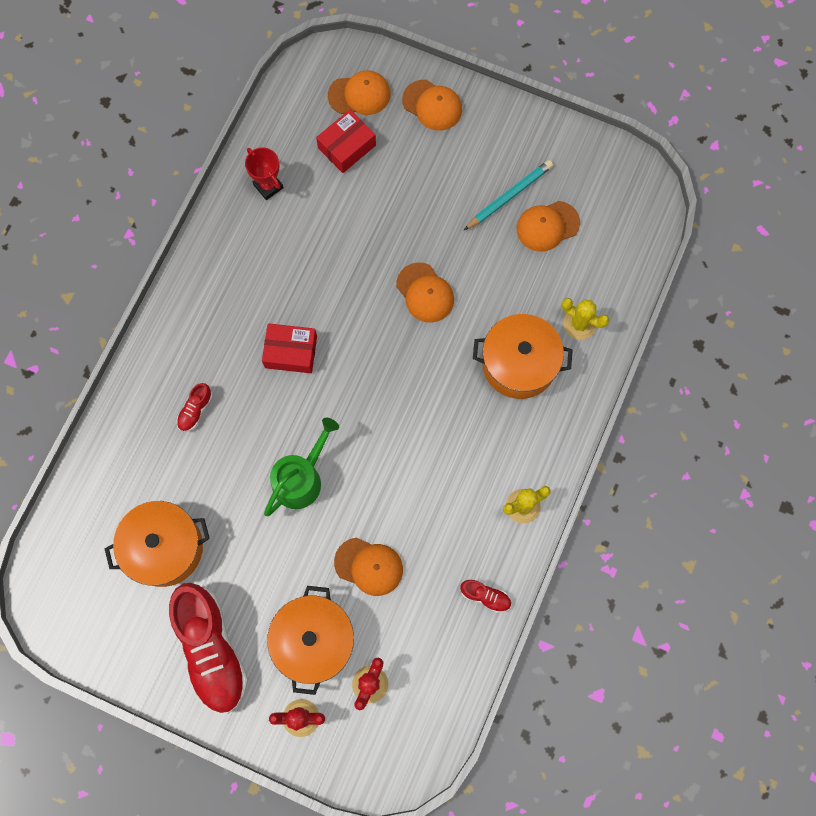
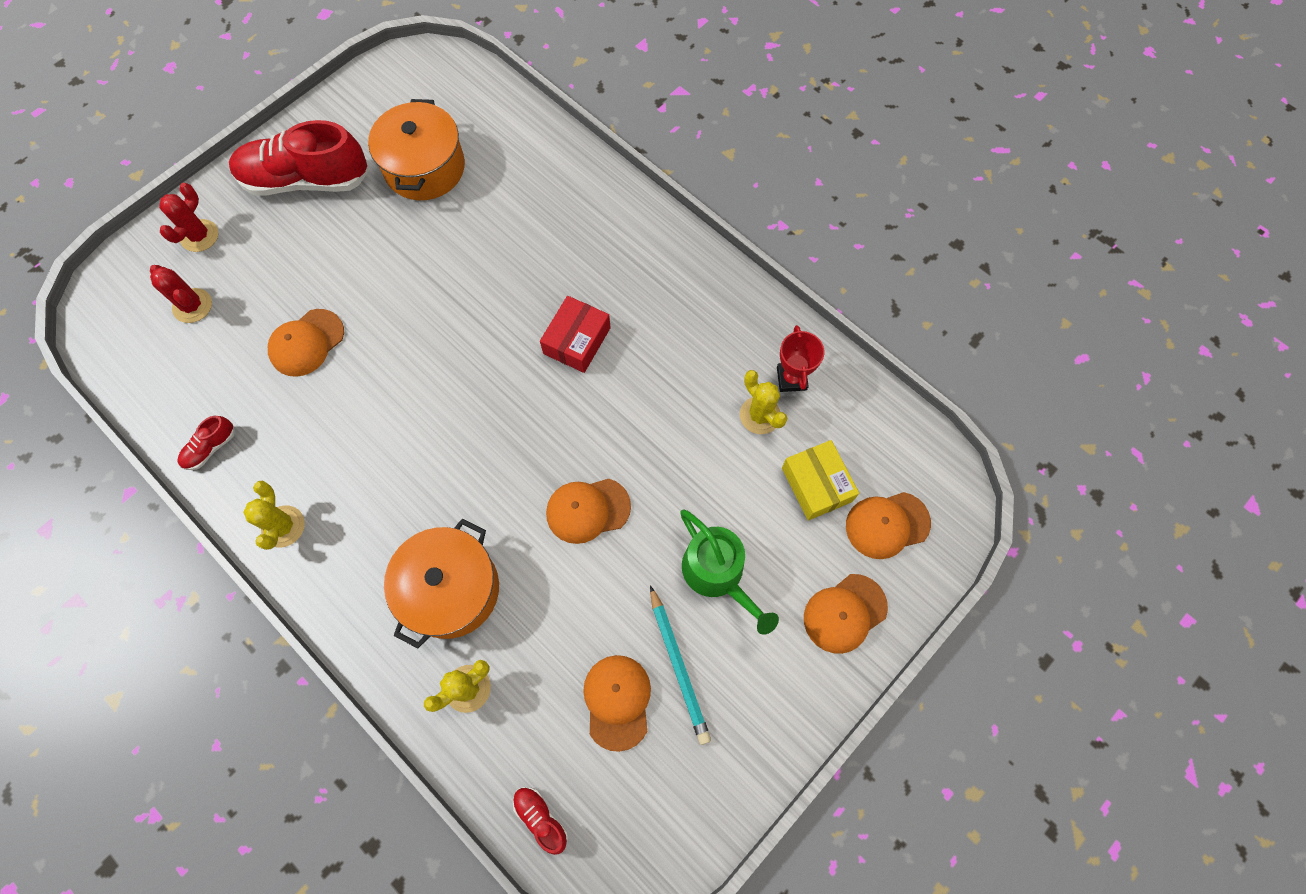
camera: 110 degrees right, 5 degrees down
(195, 410) = (552, 231): red shoe -> red shoe (541, 818)
(268, 186) = (791, 378): red trophy -> red trophy turned 75 degrees counterclockwise
(301, 479) = (431, 307): green watering can -> green watering can (717, 574)
(306, 199) = (760, 415): none -> yellow cactus
(314, 641) = (263, 269): orange pot -> none
(346, 146) = (816, 484): red box -> yellow box
(359, 95) = (887, 525): orange cap -> orange cap turned 60 degrees clockwise

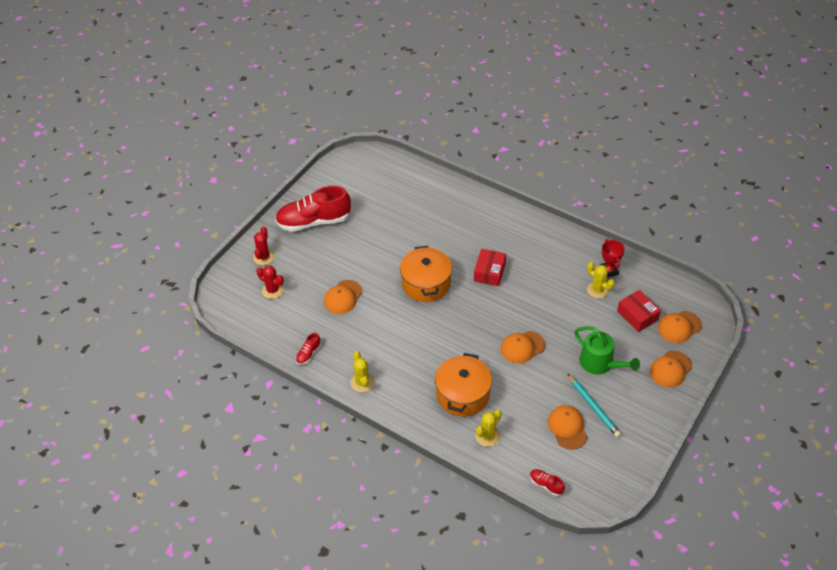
camera: 10 degrees left, 20 degrees down
(424, 167) = (377, 205): orange pot -> orange pot (426, 284)
(816, 484) = (637, 315): yellow box -> red box

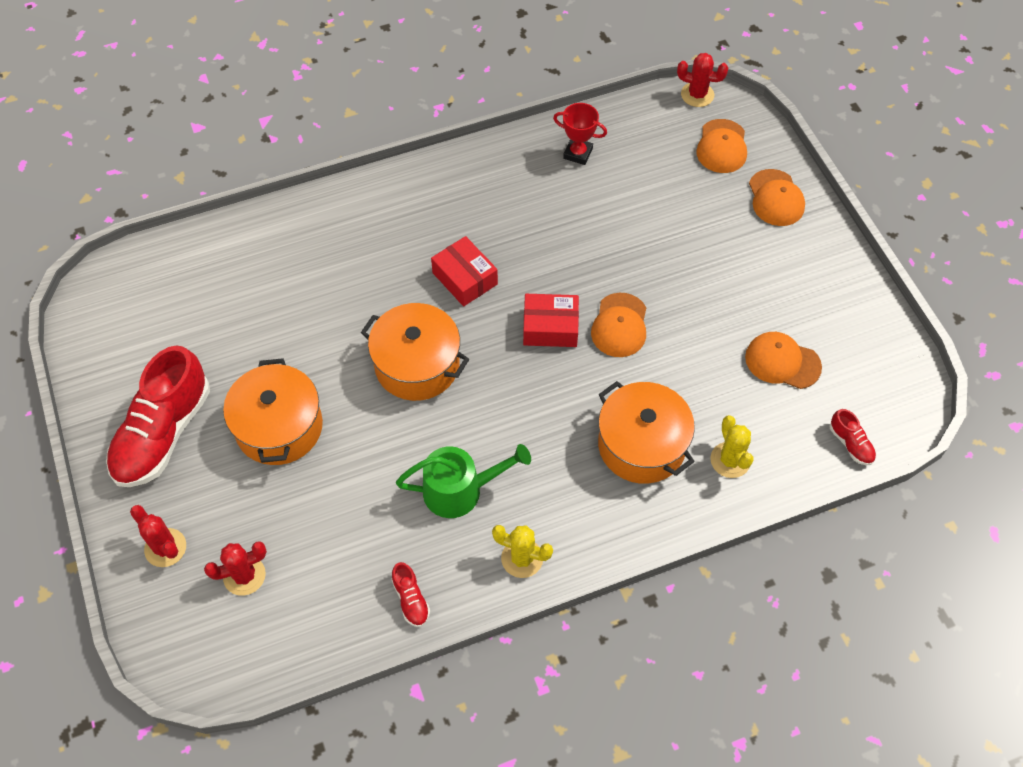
camera: 55 degrees left, 10 degrees up
(343, 297) = (346, 486): orange cap -> none
(350, 256) = (279, 427): none -> orange pot
(546, 485) = (850, 444): red shoe -> red shoe turned 105 degrees counterclockwise
(593, 407) = (772, 313): turquoise pencil -> none
(597, 290) = (597, 185): yellow cactus -> none
(600, 363) = (712, 261): green watering can -> green watering can (460, 490)
(637, 315) = (671, 174): red box -> red box (550, 327)
(702, 297) = (697, 95): none -> red cactus

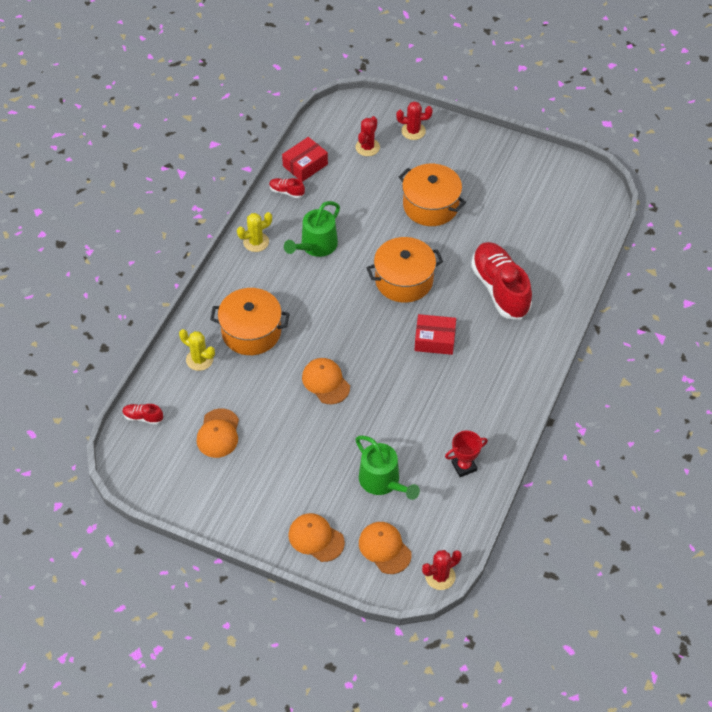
camera: 135 degrees right, 5 degrees down
(163, 433) = (477, 164): red shoe -> red shoe (500, 289)
(550, 327) = (360, 351): red box -> red box (305, 165)
(664, 197) = (382, 481): none -> green watering can
(782, 362) = (218, 433): orange cap -> orange cap turned 120 degrees clockwise

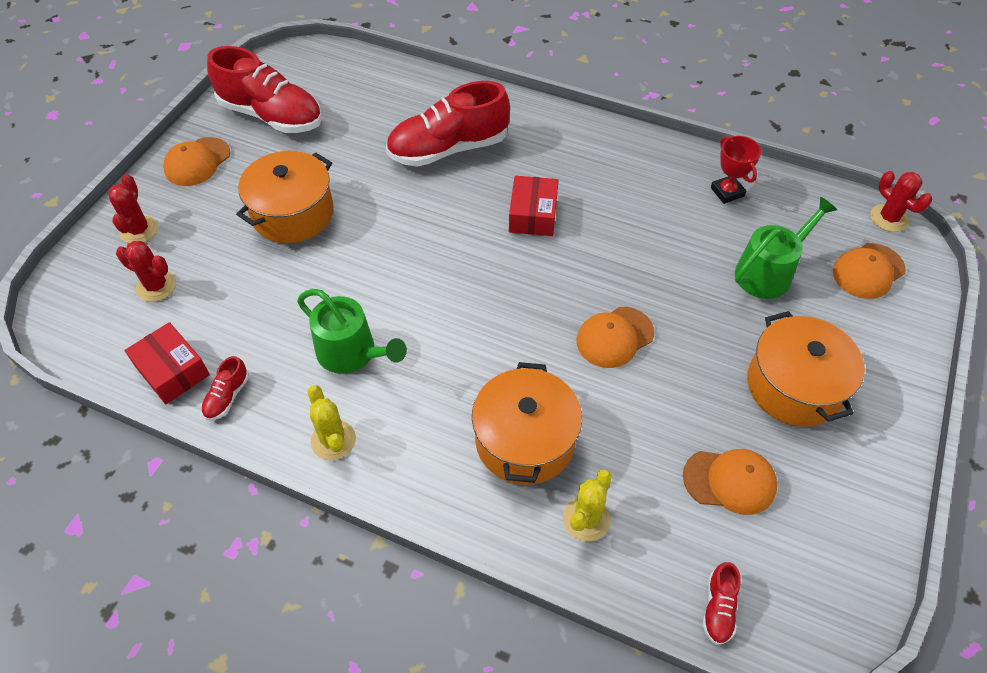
camera: 90 degrees left, 0 degrees up
(316, 538) = (877, 346): orange cap -> orange cap (197, 162)
(404, 280) = (428, 245): orange pot -> orange pot (794, 386)
(528, 183) = (271, 116): none -> red shoe

